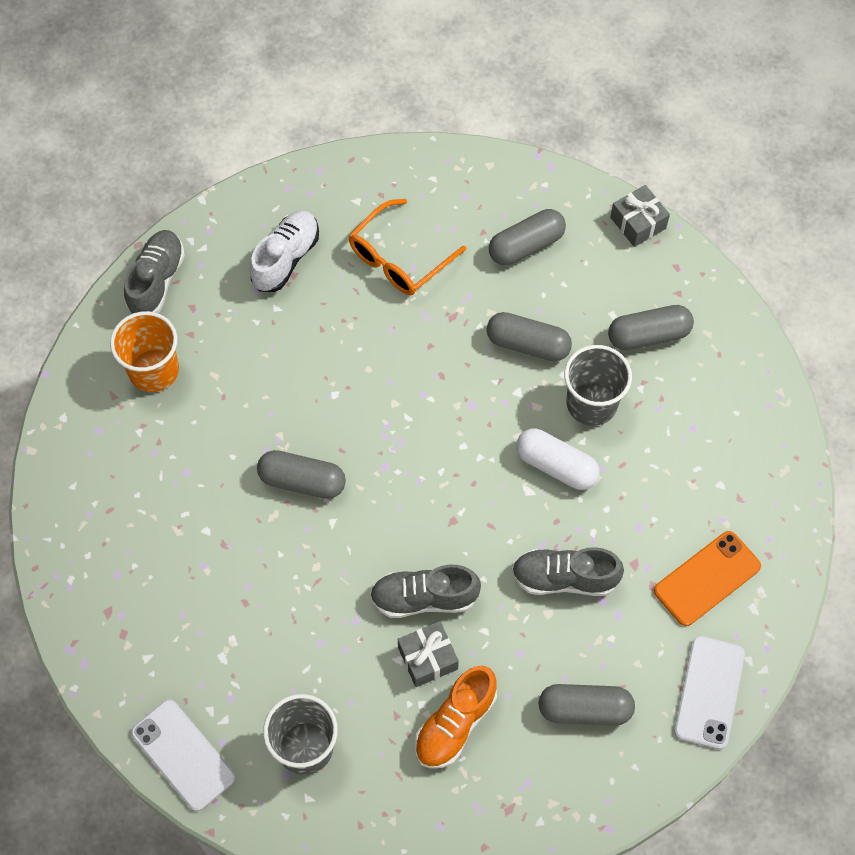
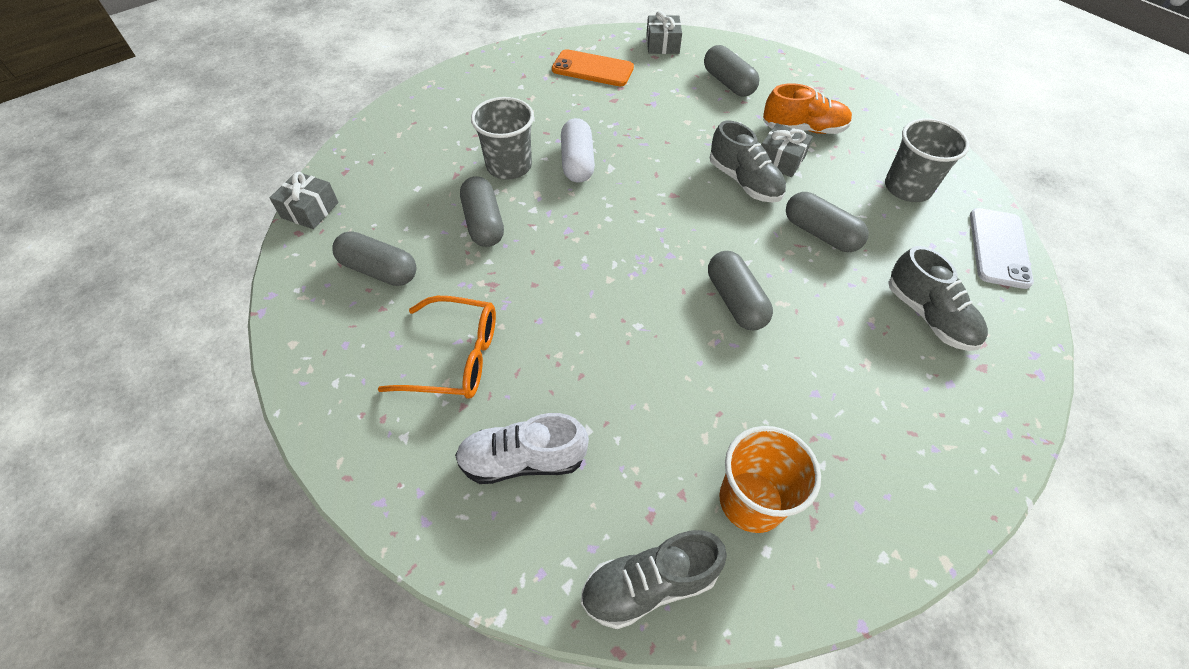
camera: 125 degrees left, 10 degrees down
(564, 578) = (656, 124): grey shoe -> grey shoe (928, 316)
(648, 335) = (423, 161): grey capsule -> grey capsule (820, 233)
(709, 692) = (662, 44): white phone -> grey gift

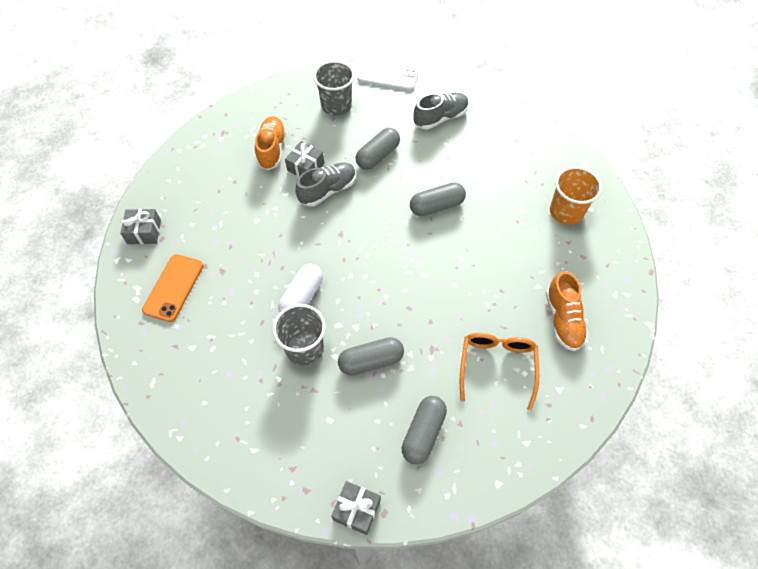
camera: 90 degrees left, 5 degrees up
(523, 460) = (563, 319): white shoe -> orange shoe
(577, 162) = (302, 297): white capsule -> white capsule turned 60 degrees counterclockwise
(649, 584) = (617, 258): grey shoe -> none
(728, 83) = (209, 189): grey capsule -> none

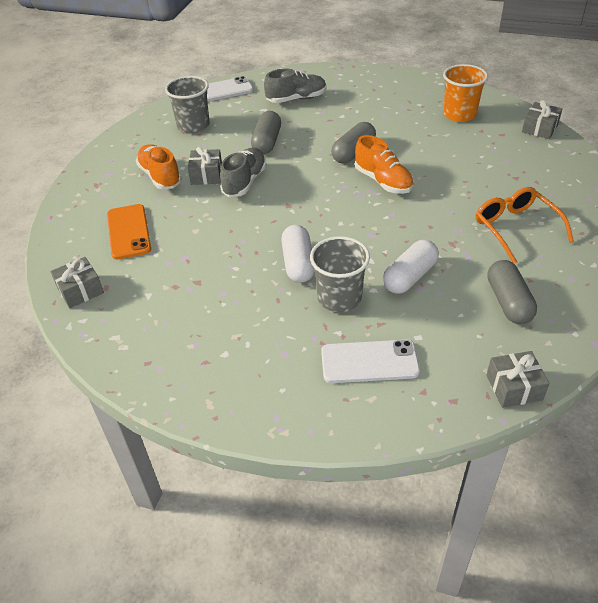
camera: 30 degrees left, 15 degrees down
(173, 287) = (157, 318): orange phone -> orange phone (128, 232)
(278, 418) = (369, 362): none -> white phone
(371, 361) = (410, 277): grey capsule -> white capsule
(440, 118) = (296, 99): grey shoe -> grey shoe turned 45 degrees clockwise
(563, 319) = (531, 176): orange shoe -> orange shoe (383, 181)
(624, 269) = (539, 128): none -> grey gift

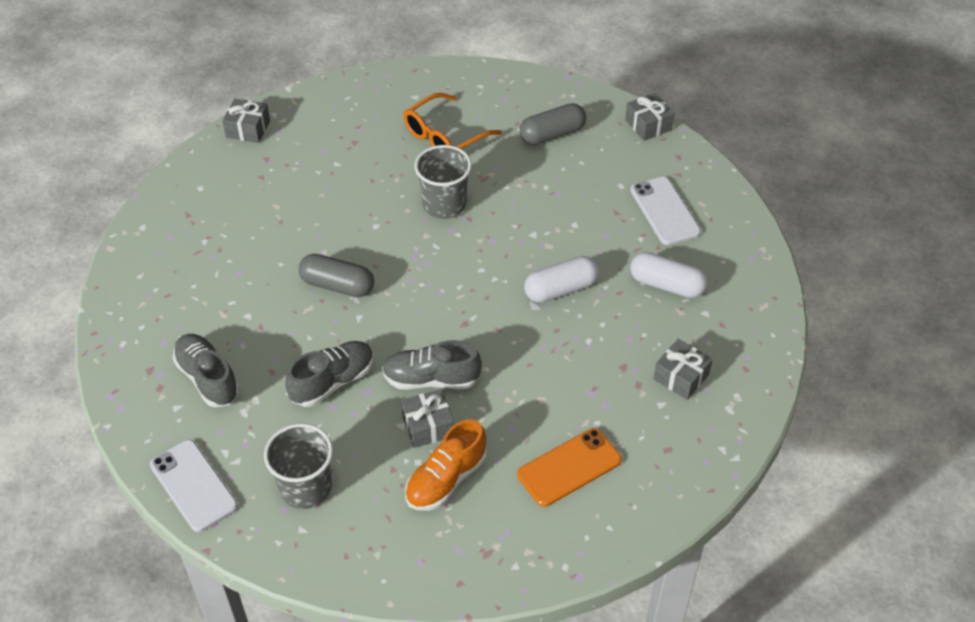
camera: 110 degrees left, 5 degrees up
(80, 290) = (683, 472): grey gift -> grey gift (681, 377)
(267, 142) = (332, 382): grey capsule -> grey shoe
(339, 298) = (596, 246): grey cup -> grey cup (444, 205)
(383, 181) = (392, 247): orange shoe -> none
(410, 277) = (546, 201): white capsule -> white capsule (667, 285)
(459, 114) = (225, 199): orange cup -> none

